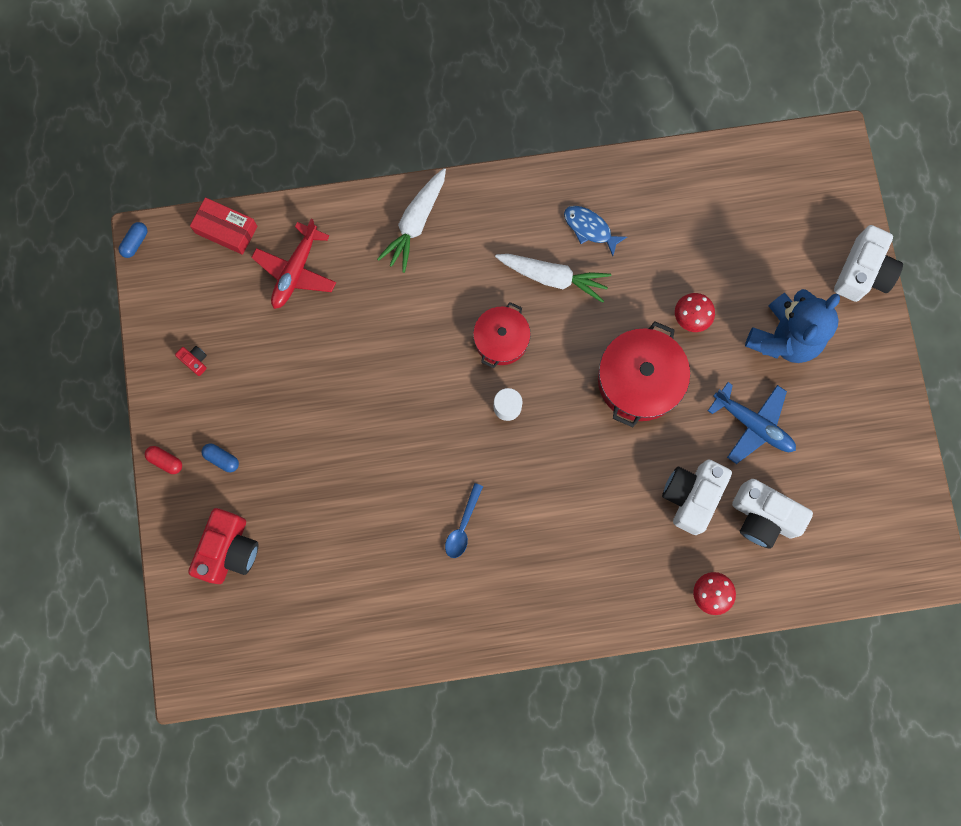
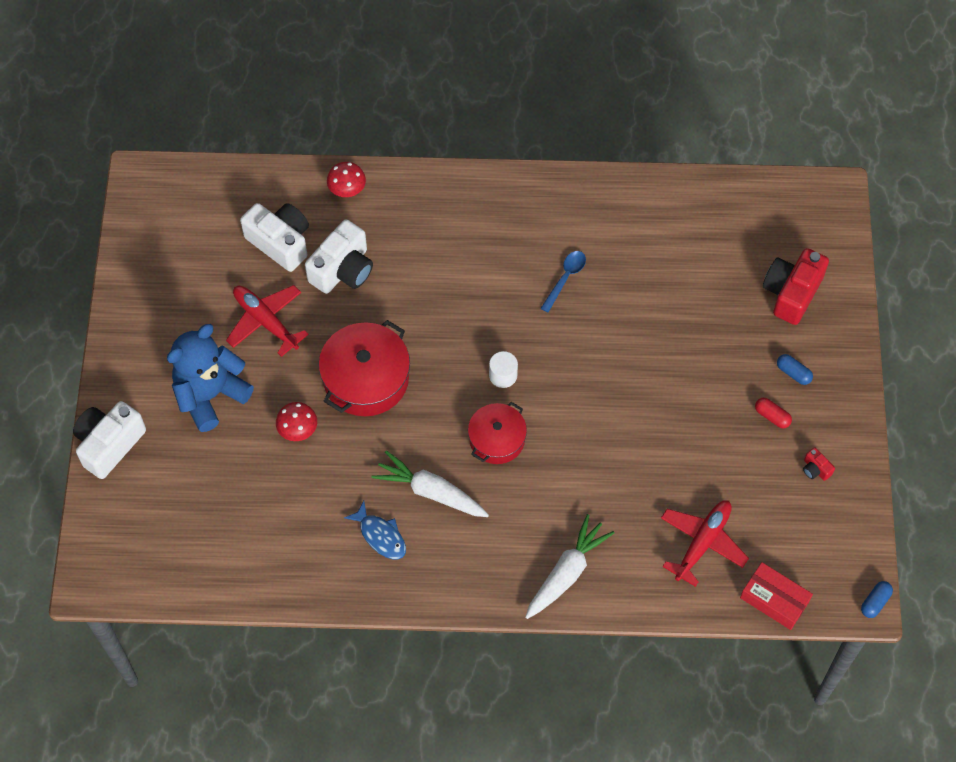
camera: 170 degrees left, 15 degrees down
(165, 461) = (849, 380): red capsule -> red capsule (772, 416)
(753, 425) = (265, 321): blue plane -> red plane

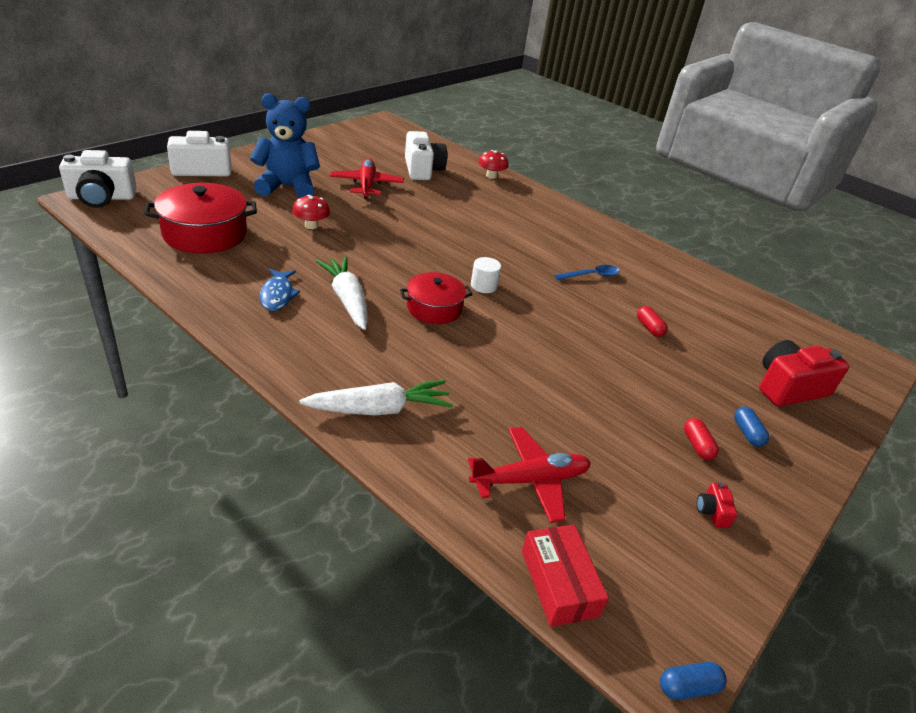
camera: 35 degrees right, 25 degrees down
(342, 269) = (443, 195): white camera -> white camera (101, 198)
(366, 379) = (388, 234): red pot -> red pot (205, 233)
(657, 310) = (649, 328): none -> red capsule

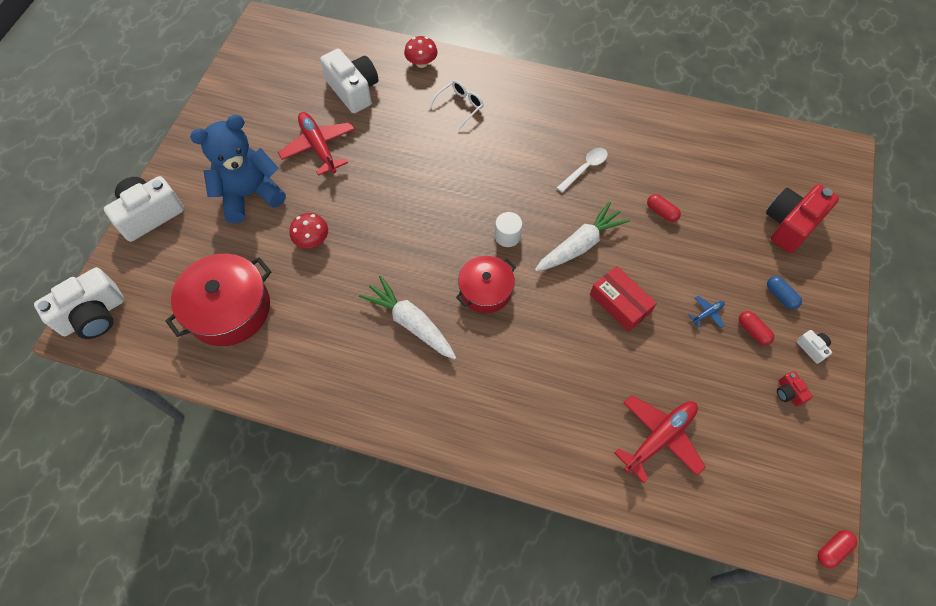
camera: 20 degrees left, 25 degrees up
(277, 295) = (351, 352): blue fish -> none
(379, 409) = (517, 433): white carrot -> white carrot (580, 245)
(504, 206) = (460, 106): none -> white glasses
(559, 583) = (723, 518): red box -> red box (620, 303)
(591, 275) = (585, 168): blue spoon -> white spoon
(652, 412) = (707, 313): none -> blue plane
(688, 687) = (832, 550): blue capsule -> red capsule
(763, 488) = (812, 348): none -> white camera

